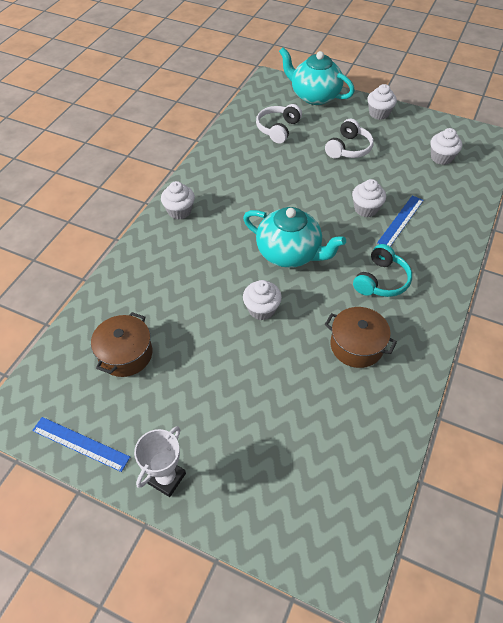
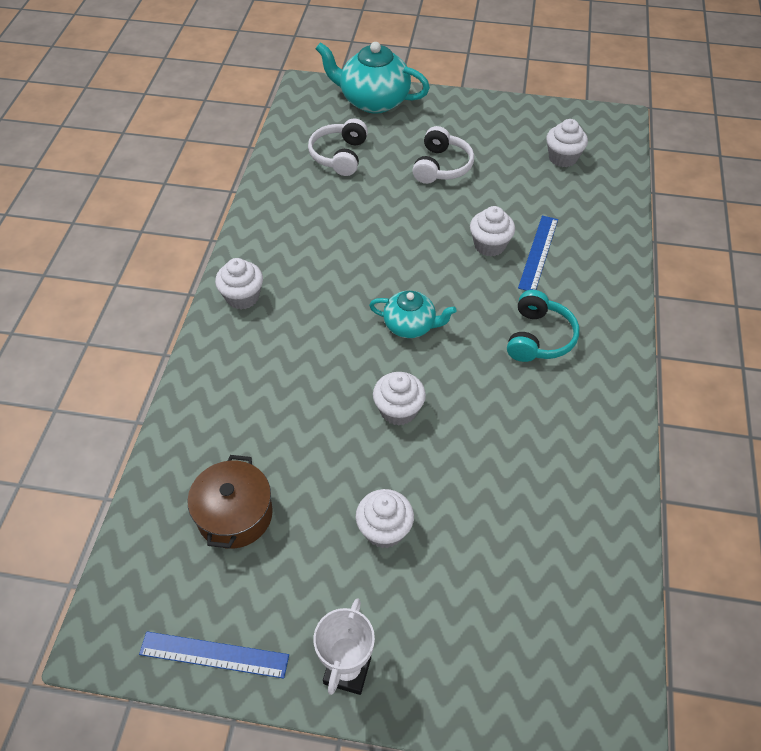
camera: 15 degrees left, 0 degrees up
(289, 253) = (410, 326): turquoise teapot -> turquoise teapot, size x0.59
(356, 345) = (535, 431): brown pot -> none
(379, 113) = (465, 111): white cupcake -> white cupcake (384, 530)

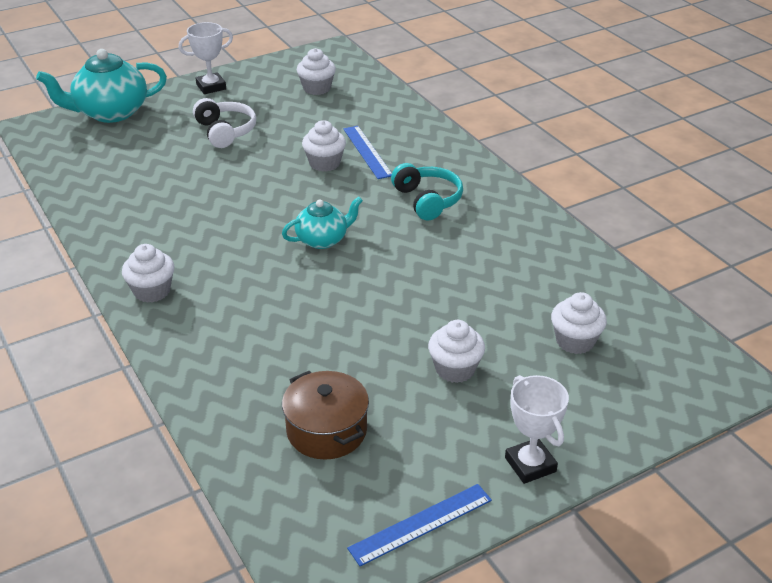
camera: 40 degrees left, 15 degrees down
(339, 156) = (124, 160): white headphones -> none
(398, 410) = (377, 294): white cupcake -> white cupcake (575, 341)
(475, 112) = (211, 87): none -> white trophy

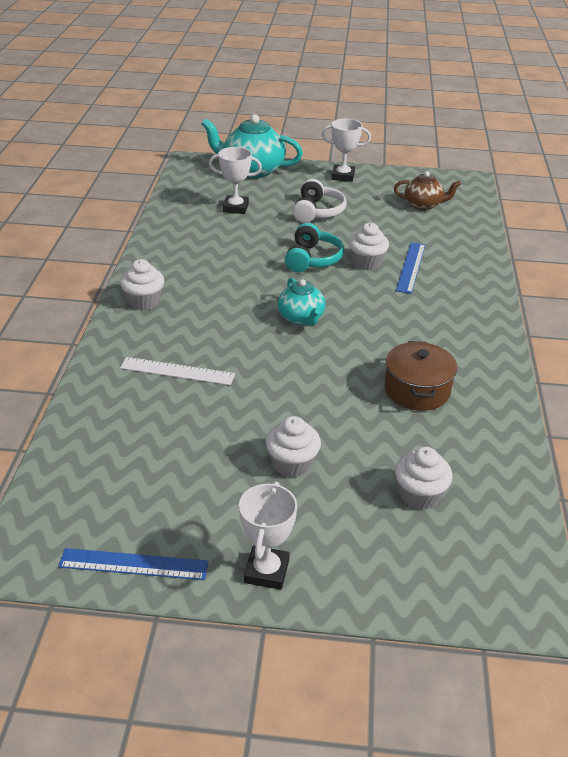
camera: 35 degrees right, 0 degrees up
(138, 158) = (235, 208): none -> white trophy
(264, 341) = (177, 371): none -> white ruler
(317, 88) = (423, 205): white cupcake -> brown teapot
(323, 240) = (301, 318): turquoise teapot -> turquoise teapot turned 60 degrees clockwise
(327, 430) = (147, 457): brown pot -> brown pot (417, 390)
(427, 200) = (419, 324): turquoise headphones -> turquoise headphones (312, 259)

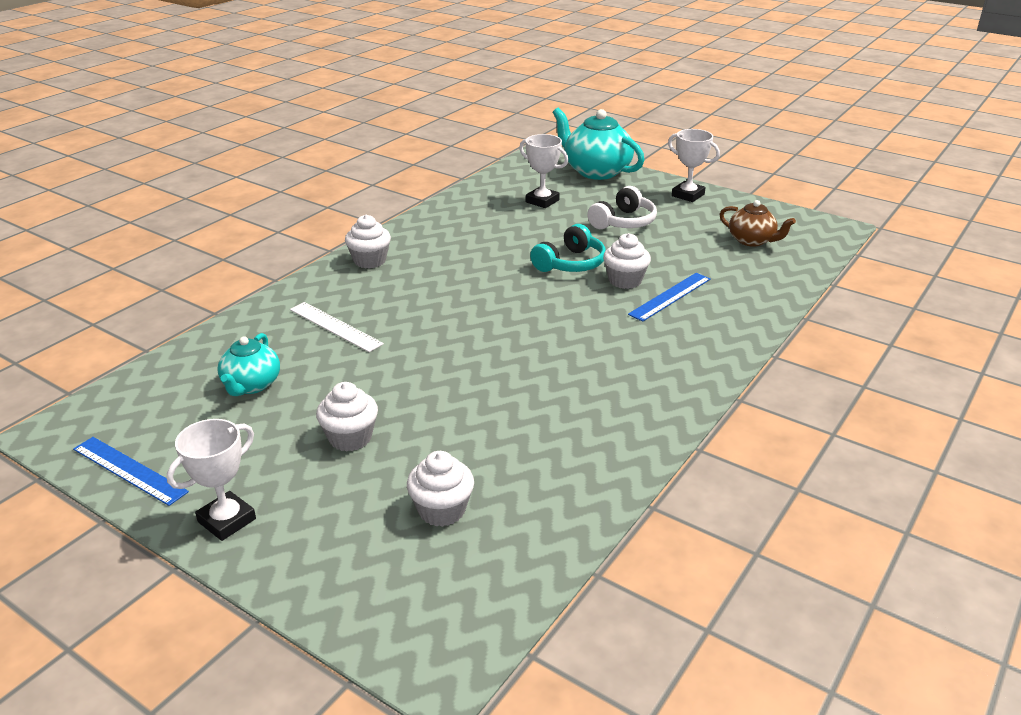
camera: 30 degrees right, 5 degrees down
(301, 318) = (500, 313): turquoise teapot -> turquoise teapot (251, 385)
(417, 390) = (547, 413): brown pot -> none

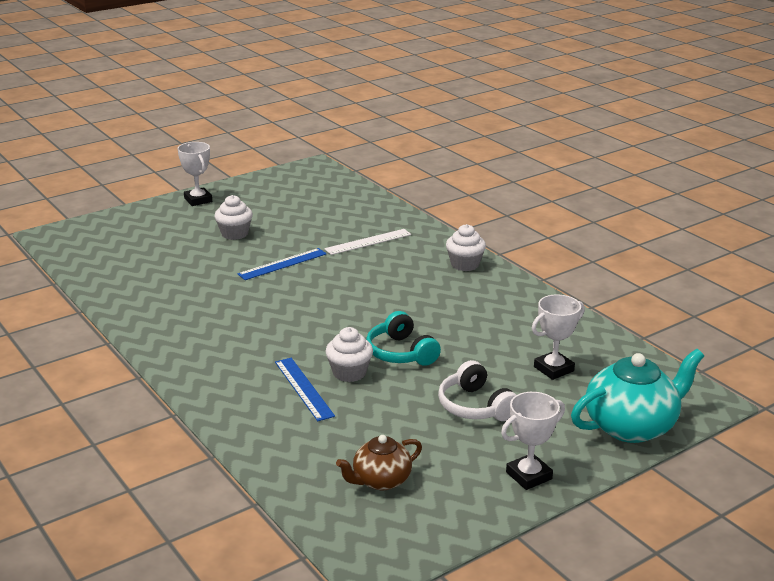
camera: 110 degrees right, 5 degrees down
(129, 470) = (263, 181): blue ruler -> blue ruler (282, 264)
(251, 385) = (316, 212): turquoise teapot -> none
(442, 510) = (145, 250): white cupcake -> none

